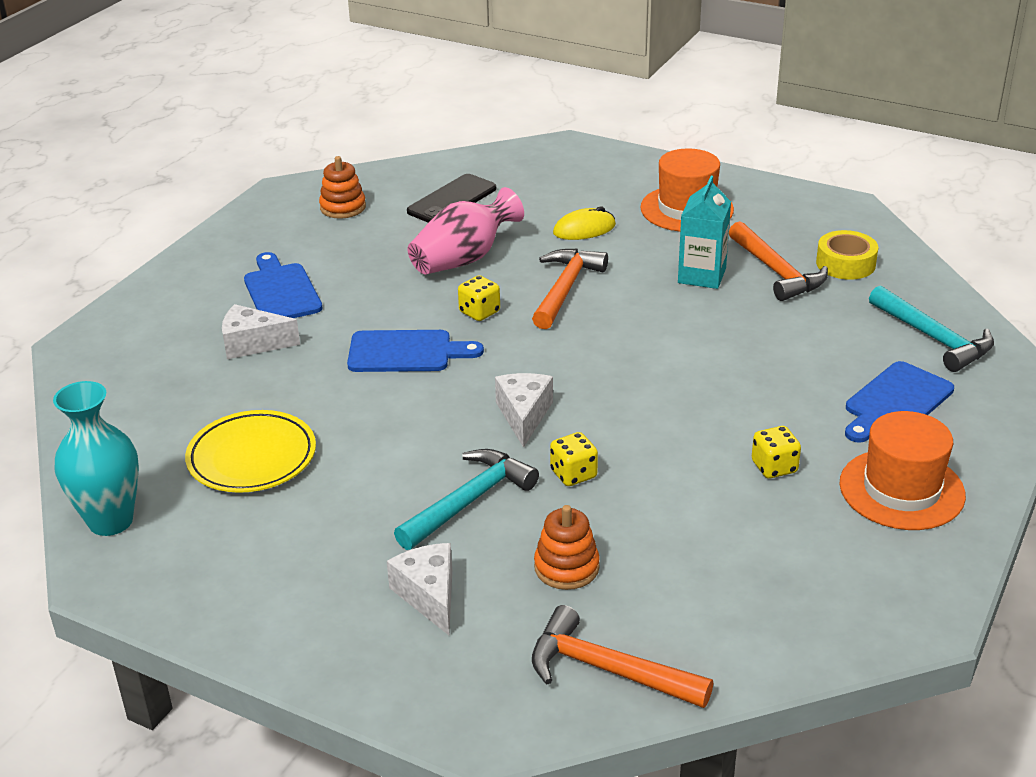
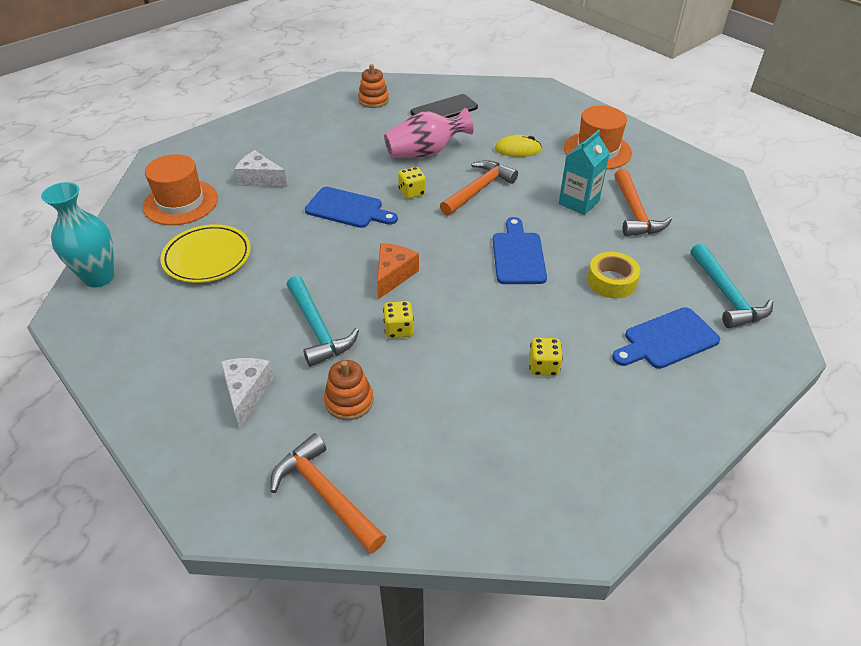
camera: 20 degrees right, 10 degrees up
(281, 291) = (300, 148): blue cutting board -> blue cutting board (518, 255)
(469, 501) = (318, 329): turquoise hammer -> turquoise hammer turned 90 degrees clockwise
(524, 415) = (393, 275): white cheese -> orange cheese
(845, 264) = (690, 218): yellow tape -> yellow tape (611, 281)
(901, 489) = (631, 415): orange hat -> orange hat (180, 202)

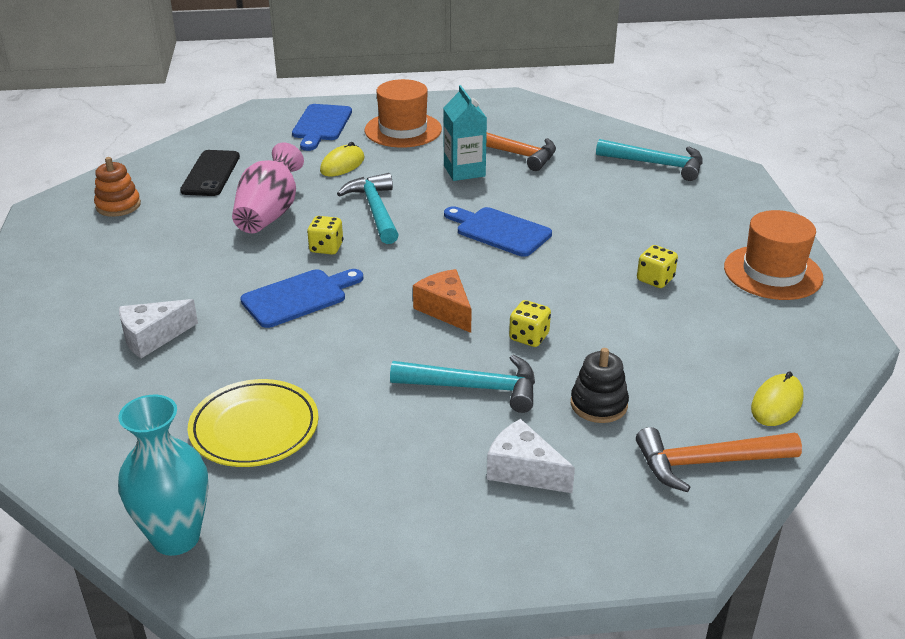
camera: 55 degrees left, 10 degrees down
(180, 202) = (108, 416): orange hat -> orange hat (772, 272)
(349, 401) = (598, 404): orange stacking toy -> black stacking toy
(438, 513) = (776, 403): none -> yellow mouse
(478, 189) = (375, 210): orange hammer -> turquoise hammer
(611, 281) = (586, 203): yellow tape -> none
(667, 340) = (680, 211): blue cutting board -> blue cutting board (321, 125)

